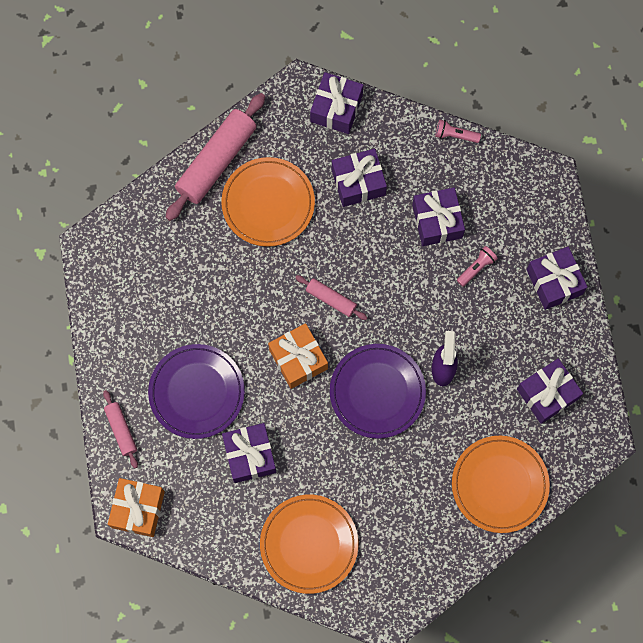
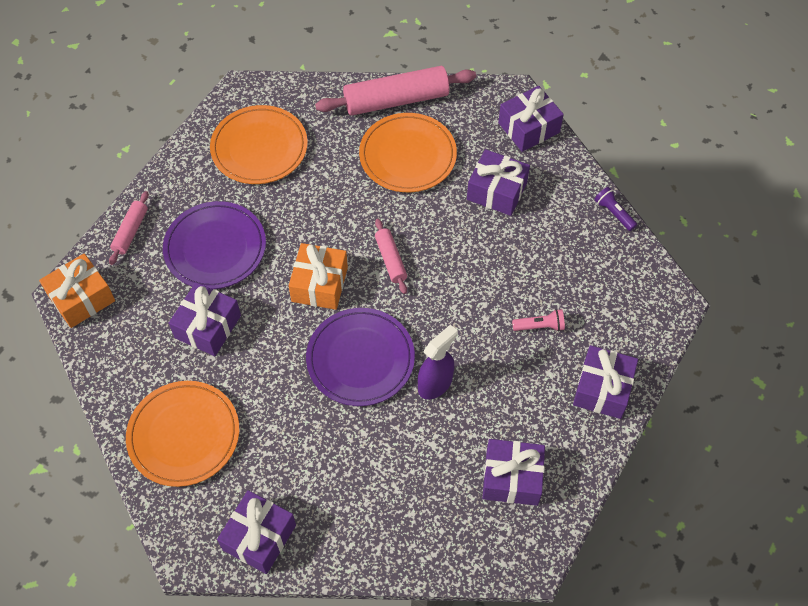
camera: 40 degrees right, 15 degrees down
(437, 221) = (538, 266): purple gift -> purple gift (259, 537)
(455, 135) = (613, 213): pink flashlight -> purple flashlight
(499, 485) = (396, 522): orange plate -> orange plate (259, 148)

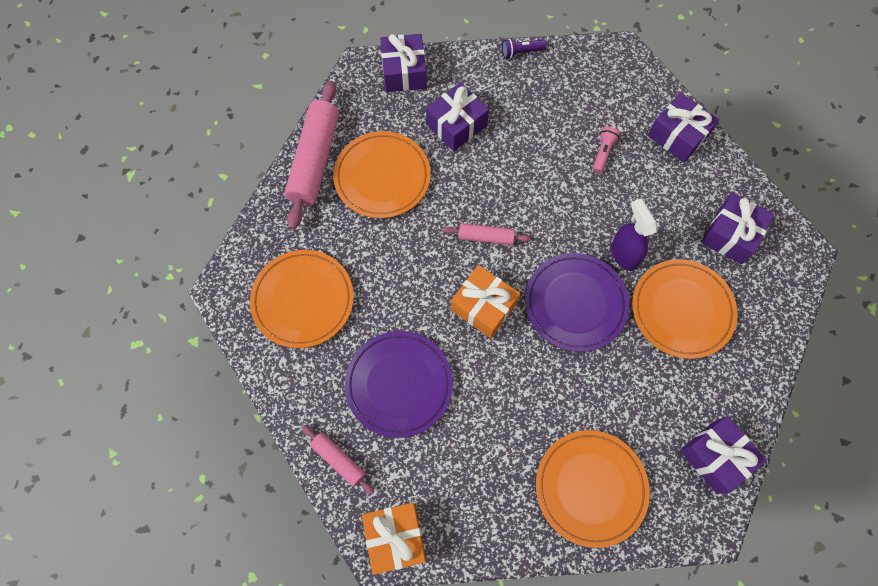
camera: 65 degrees left, 10 degrees up
(208, 326) = (484, 423): purple gift -> none
(401, 457) = (682, 310): none -> orange plate

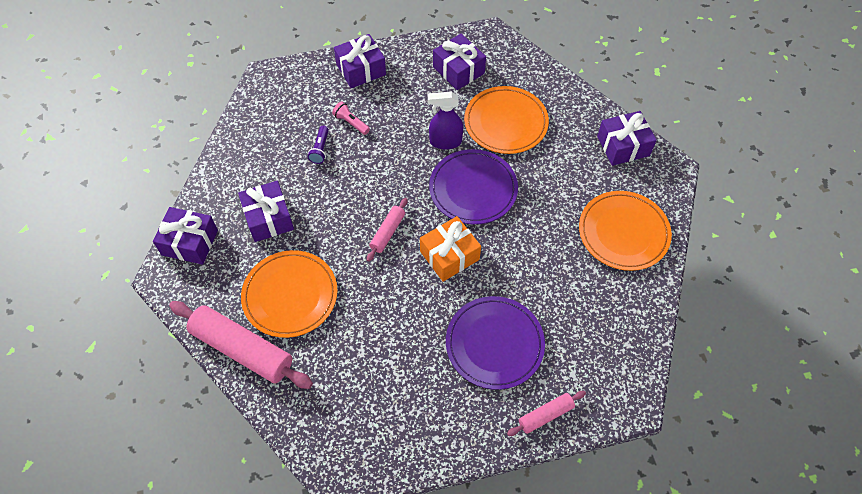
camera: 70 degrees left, 10 degrees down
(303, 300) = (383, 402): orange plate -> none
(395, 537) = (625, 388): orange gift -> none
(521, 52) = (223, 145): purple flashlight -> purple flashlight (320, 149)

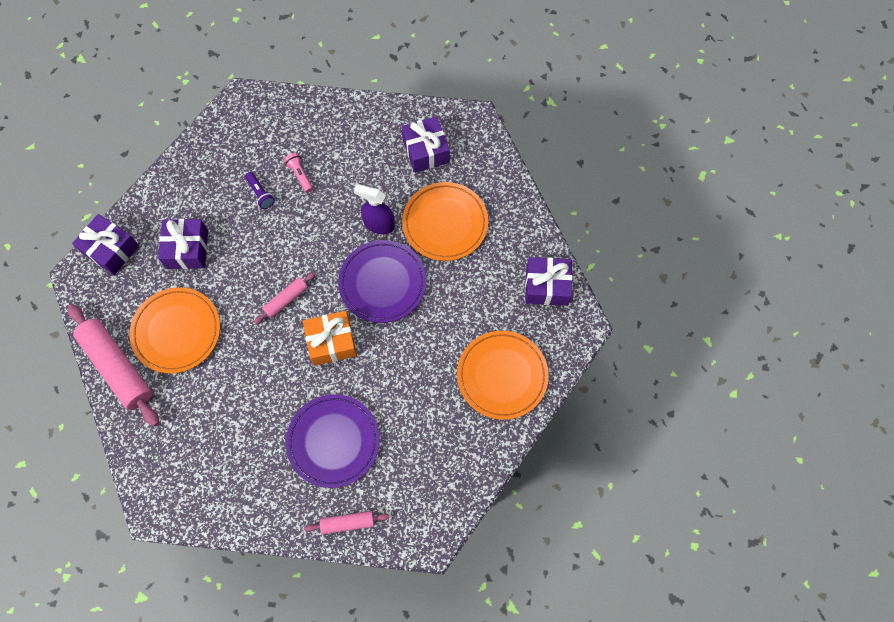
camera: 20 degrees right, 10 degrees up
(320, 149) = (260, 194): purple flashlight -> purple flashlight turned 60 degrees counterclockwise
(361, 69) = (333, 120): purple gift -> none

